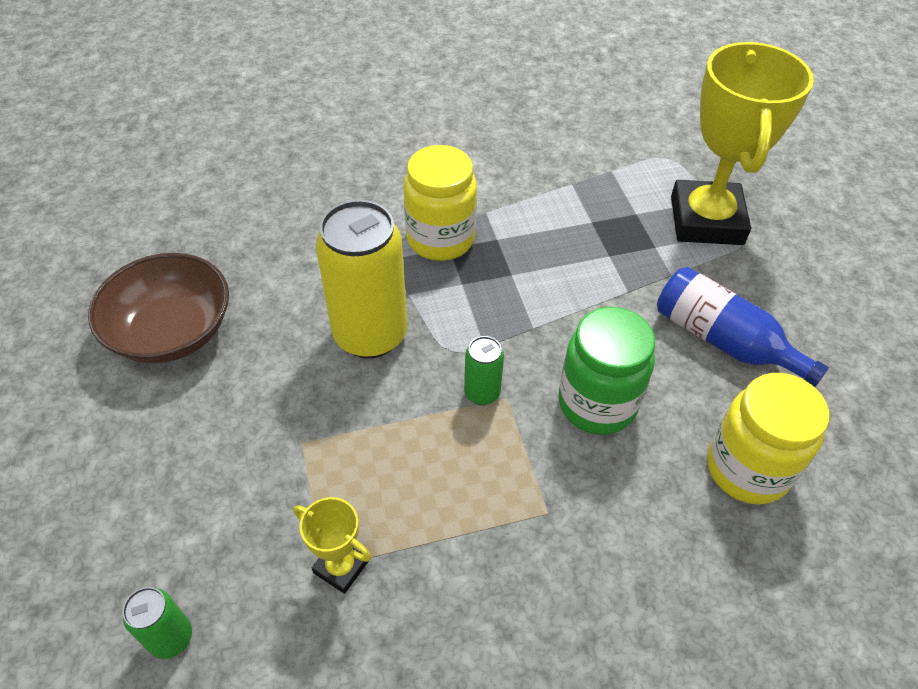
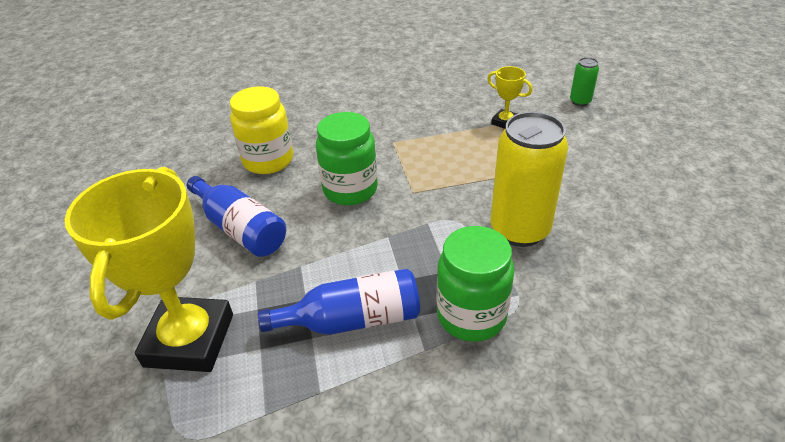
camera: 175 degrees left, 10 degrees down
(172, 331) = (683, 230): brown bowl -> none
(440, 239) = (471, 316): yellow jar -> green jar
(482, 393) = (430, 194): green can -> none
(556, 236) = (352, 320): none -> blue bottle

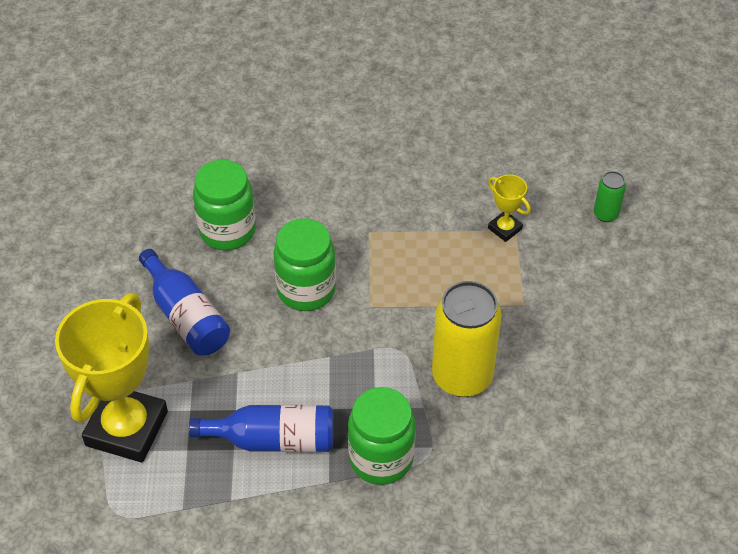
camera: 10 degrees right, 10 degrees up
(268, 160) = (227, 231): yellow jar -> green jar

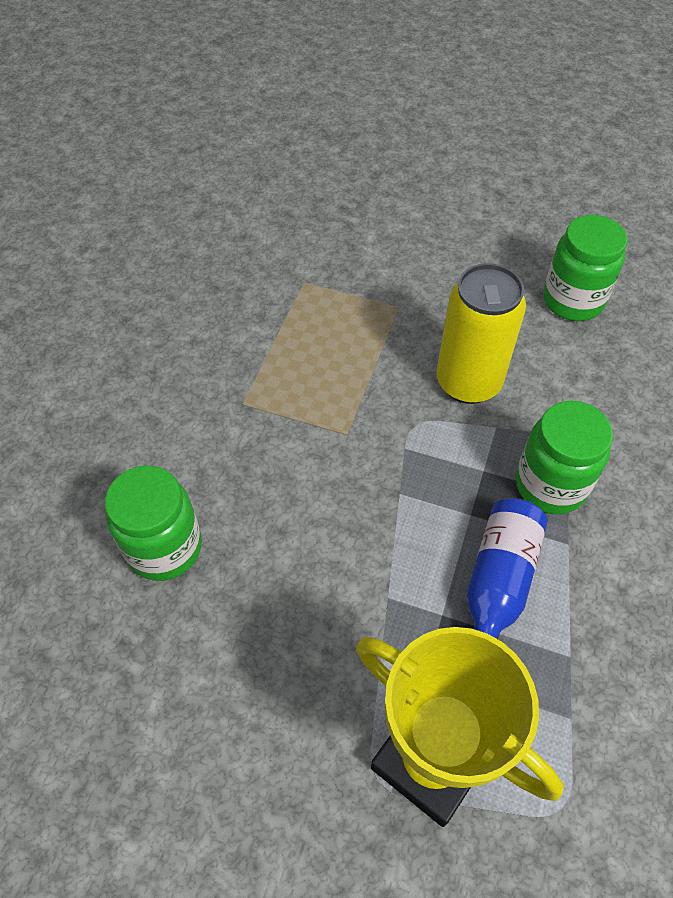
camera: 70 degrees left, 5 degrees up
(186, 316) = (278, 635): blue bottle -> none
(306, 290) = (296, 488): green jar -> green jar (572, 300)
(505, 228) = (297, 289): yellow trophy -> none
(606, 214) = (318, 213): green can -> none

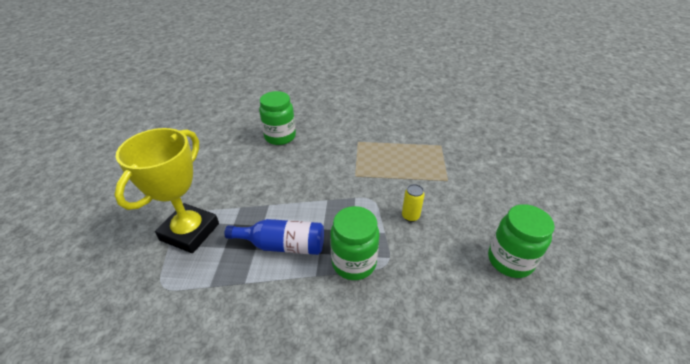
camera: 75 degrees right, 15 degrees down
(468, 382) = (410, 216): yellow can -> yellow can, size x0.46

